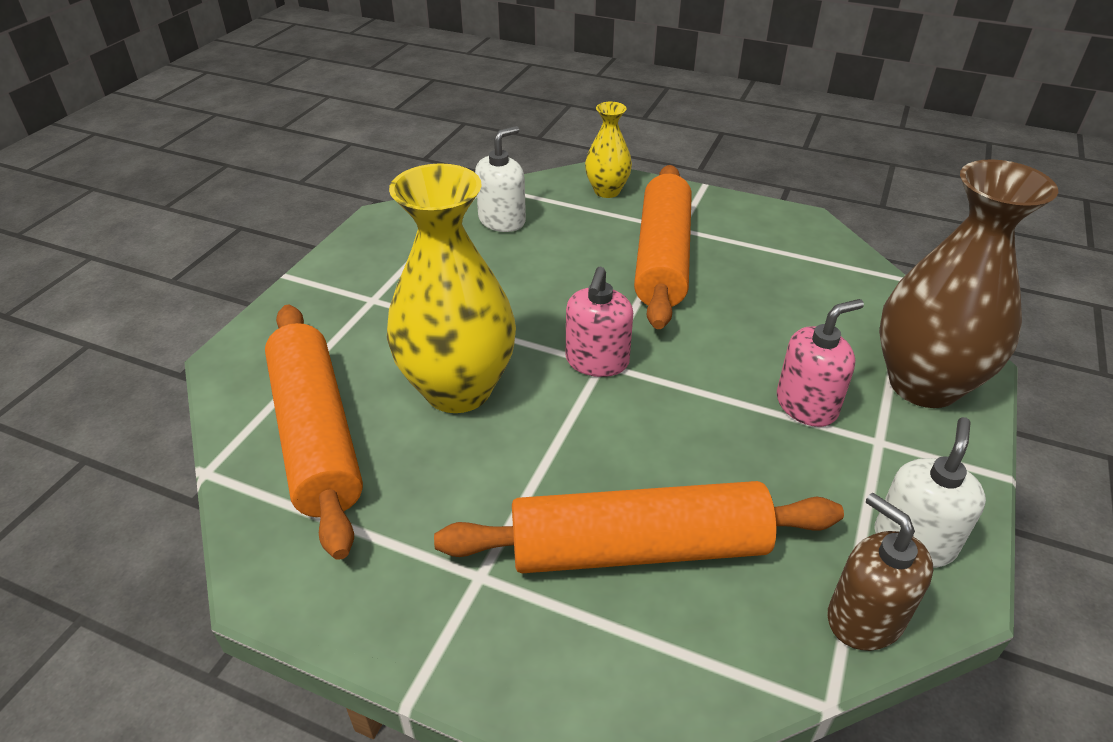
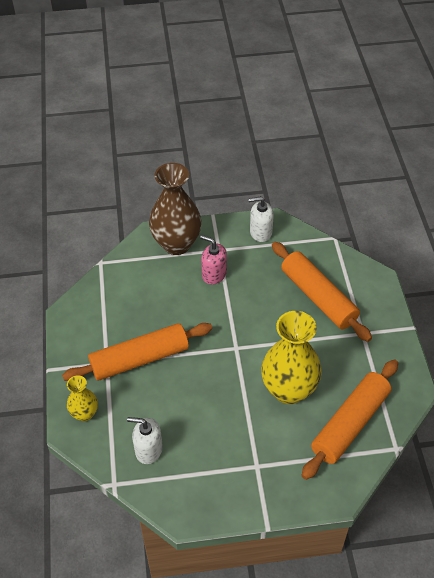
camera: 120 degrees left, 10 degrees up
(597, 361) = (236, 350): pink soap dispenser -> none
(864, 618) = (299, 237): brown soap dispenser -> none

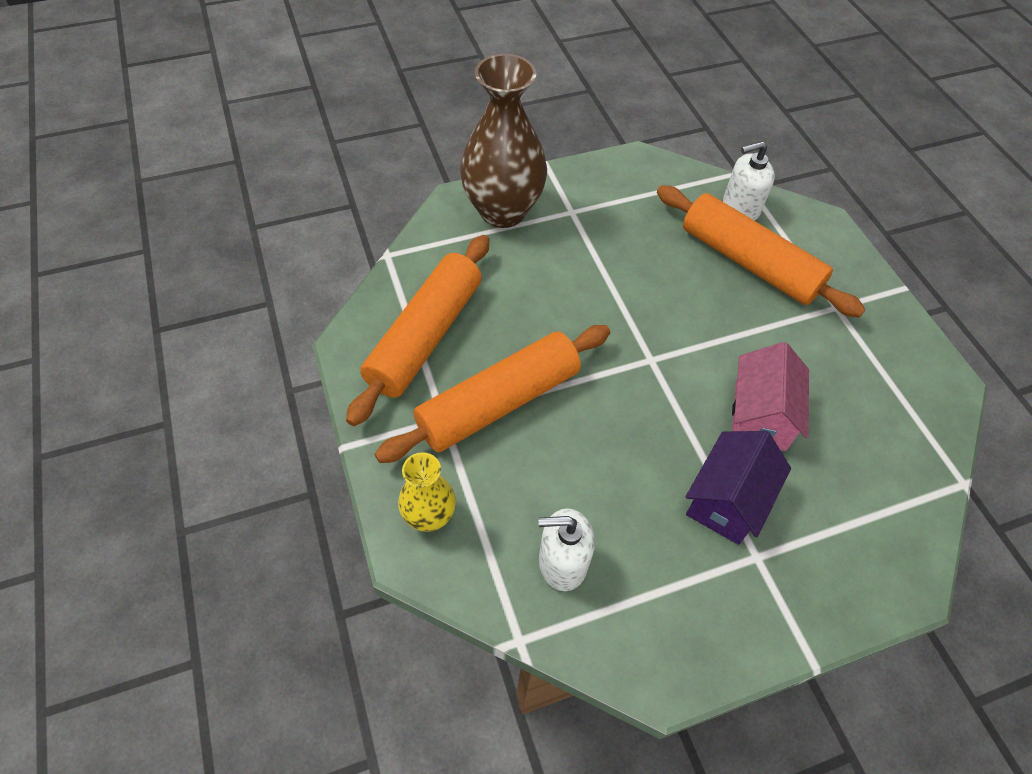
camera: 15 degrees left, 5 degrees up
(214, 274) = (576, 249): pink soap dispenser -> none
(251, 433) = (727, 500): none -> purple house
(260, 232) = (626, 178): white soap dispenser -> white soap dispenser (740, 208)
(289, 390) = (760, 415): yellow vase -> pink house
(350, 423) = (877, 455): orange rolling pin -> orange rolling pin (425, 336)

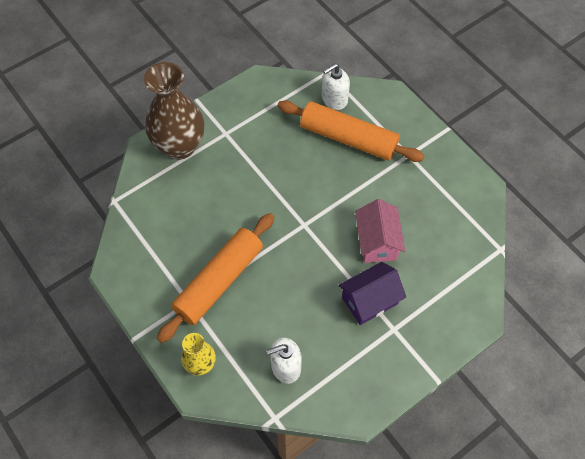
camera: 15 degrees left, 5 degrees up
(425, 336) = (159, 251): orange rolling pin -> none
(727, 500) = (369, 300): purple house -> purple house turned 45 degrees clockwise

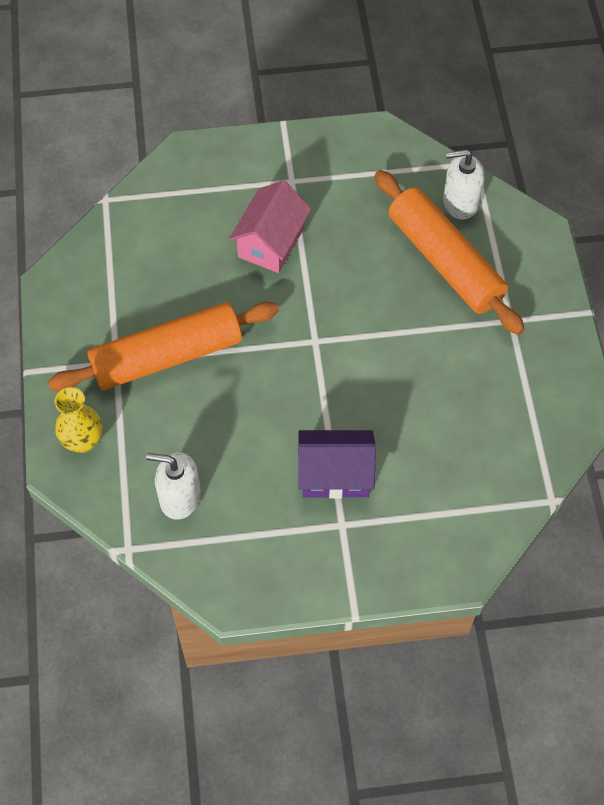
camera: 30 degrees right, 0 degrees up
(179, 146) = (225, 170): brown vase -> none
(377, 242) = (394, 408): pink house -> pink house (271, 242)

